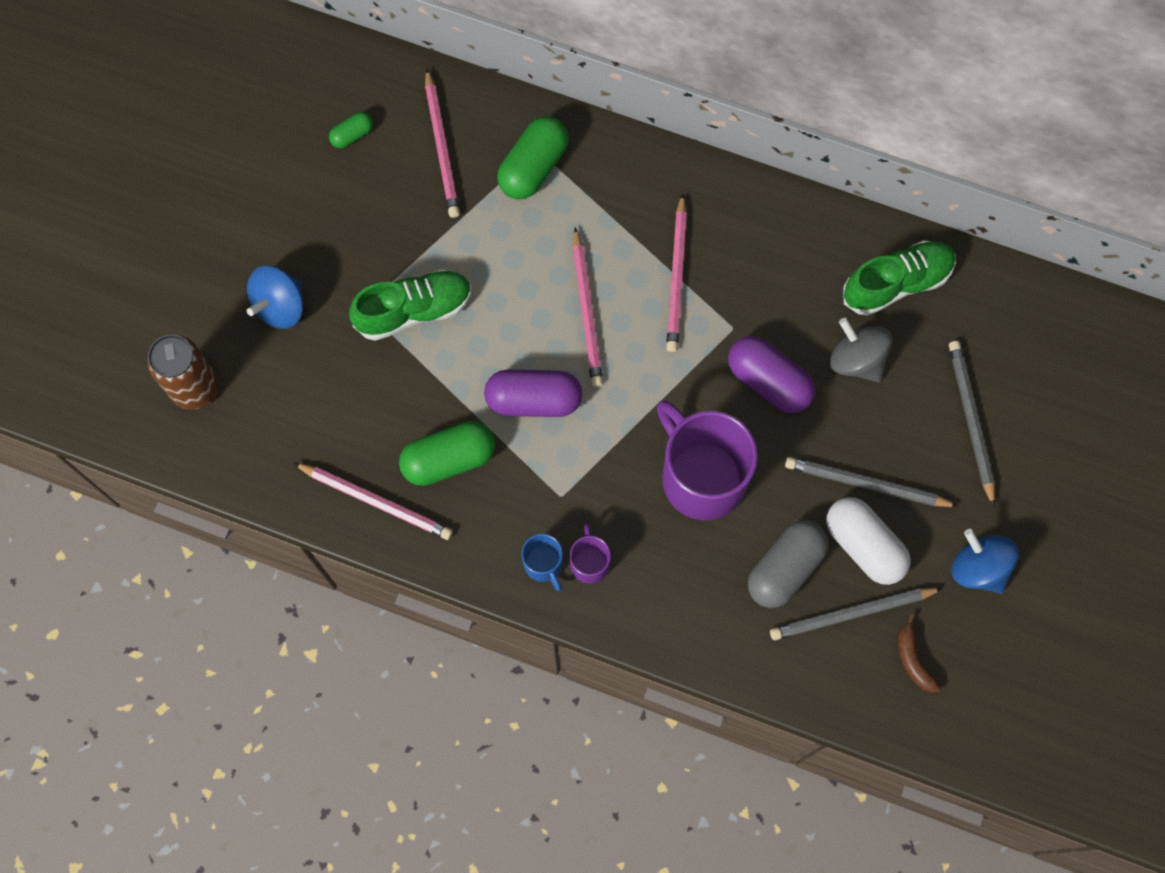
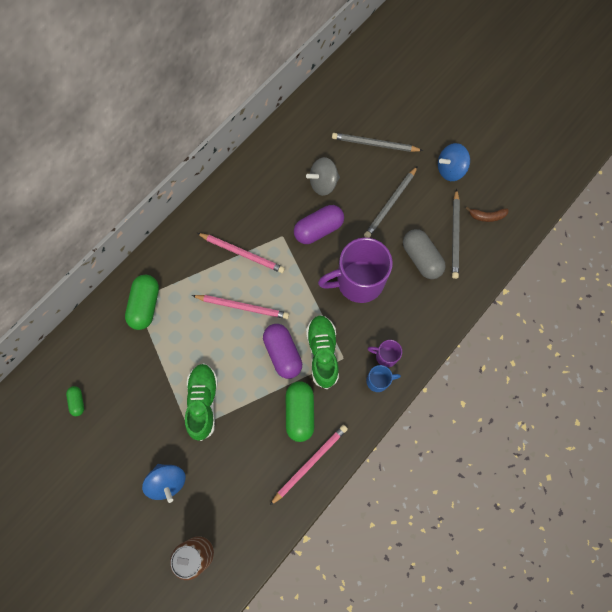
camera: 70 degrees left, 0 degrees up
(442, 147) = (109, 352): pink pencil -> none
(533, 167) = (145, 305): green capsule -> green capsule turned 45 degrees clockwise
(533, 400) = (283, 353): purple capsule -> purple capsule turned 45 degrees counterclockwise
(864, 545) = (421, 217): white capsule -> none
(896, 283) = (290, 150): green shoe -> green shoe (322, 353)

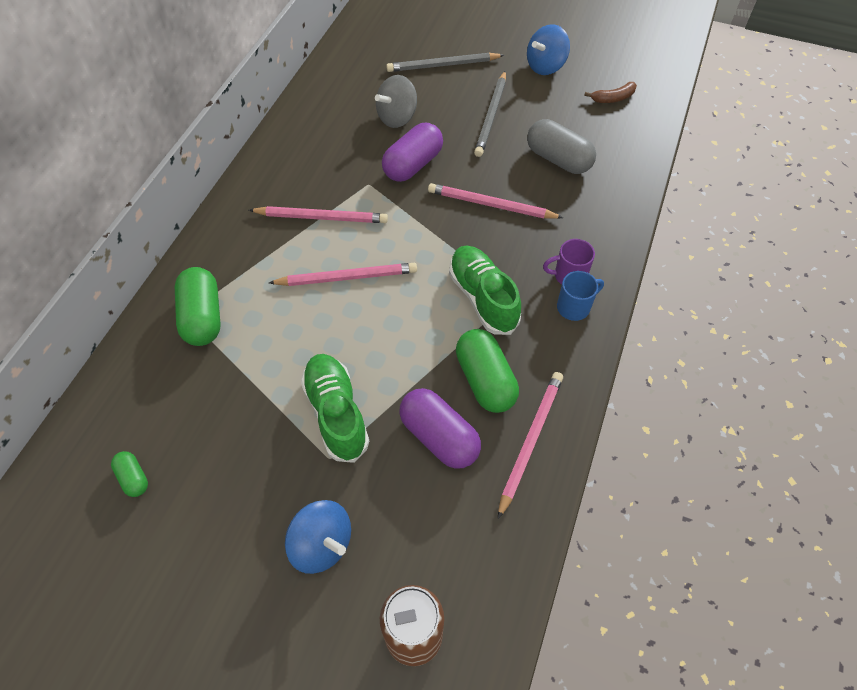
camera: 20 degrees left, 15 degrees down
(283, 353) = (428, 315): purple capsule -> purple capsule (439, 437)
(358, 281) = (491, 205): purple mug -> pink pencil
(455, 236) = (586, 126): grey pencil -> none

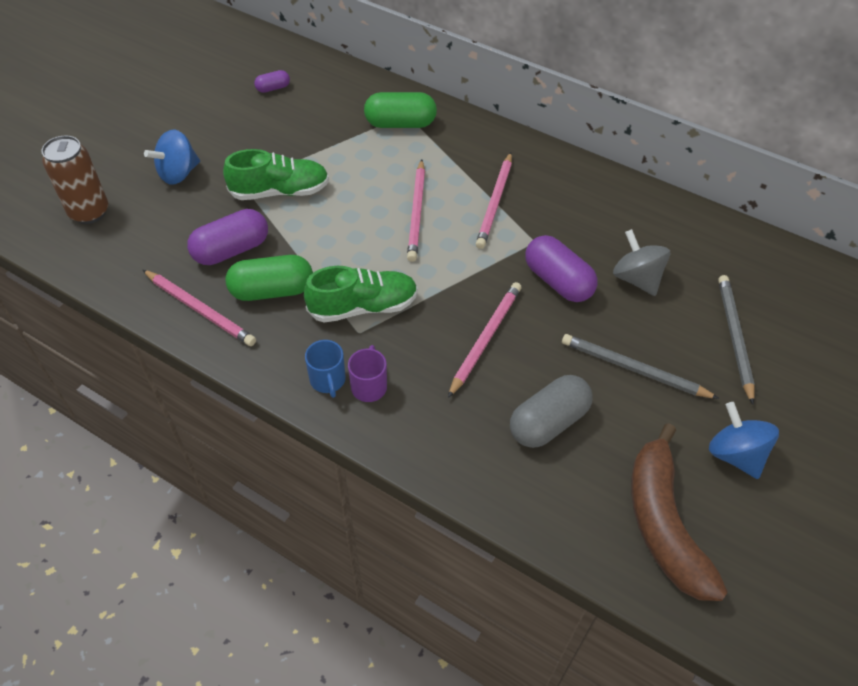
camera: 100 degrees right, 5 degrees down
(133, 478) = (273, 88): green capsule -> purple capsule
(613, 98) = (663, 523): brown banana -> brown banana, size x2.29

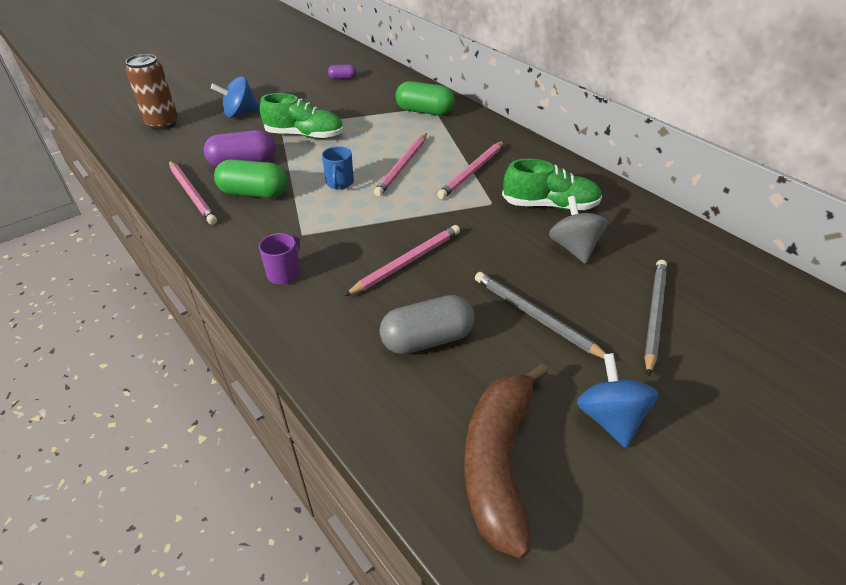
camera: 20 degrees right, 10 degrees down
(328, 380) = (254, 261): blue mug -> blue mug (339, 183)
(363, 307) = (317, 218): green shoe -> green shoe (550, 205)
(558, 281) = (497, 235): purple capsule -> none

